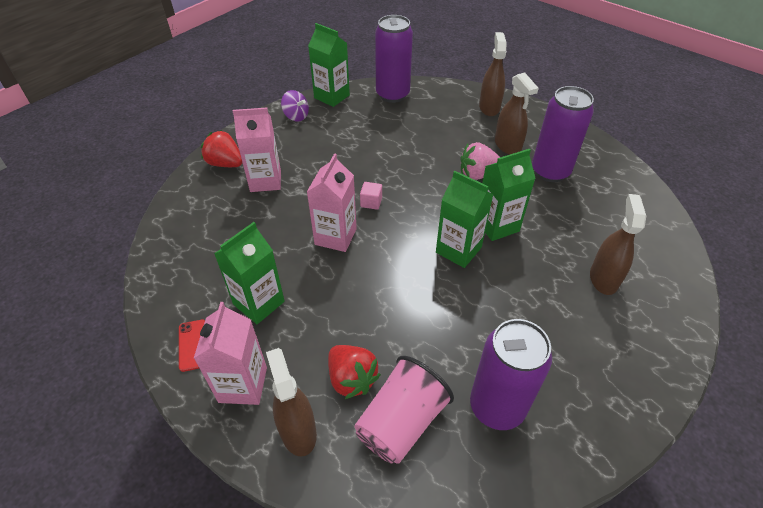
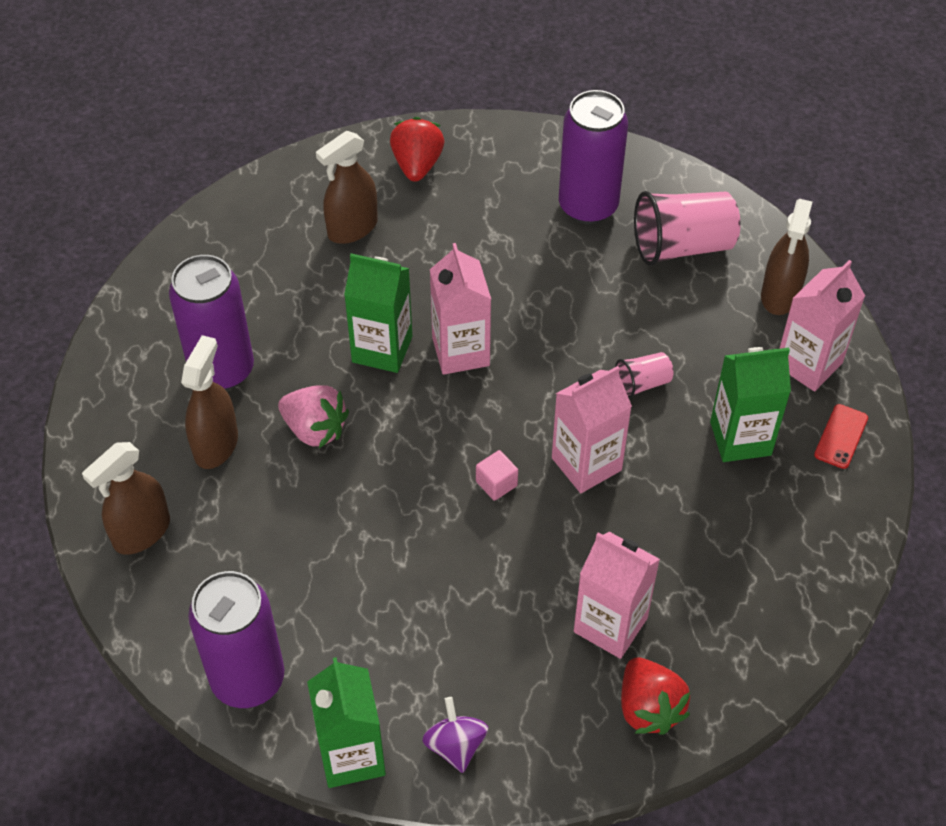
camera: 140 degrees left, 5 degrees up
(342, 298) = (642, 383): none -> pink cup
(351, 379) = (698, 304): red strawberry -> red strawberry (417, 165)
(458, 250) = (460, 351): green carton -> pink carton

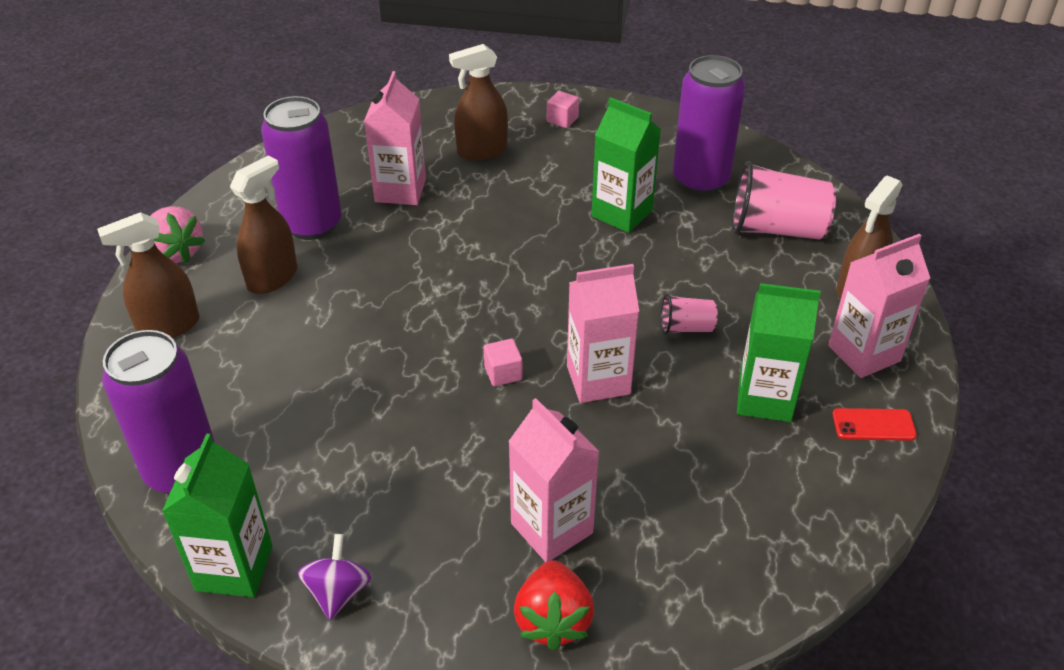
camera: 20 degrees right, 10 degrees down
(315, 429) = (363, 288): pink strawberry -> pink strawberry (176, 252)
(382, 349) = (457, 242): green carton -> green carton (622, 213)
(417, 165) = (562, 119): red strawberry -> pink cube
(460, 351) = (526, 261): pink carton -> pink carton (400, 190)
(841, 436) = (873, 425): red phone -> red phone turned 45 degrees clockwise

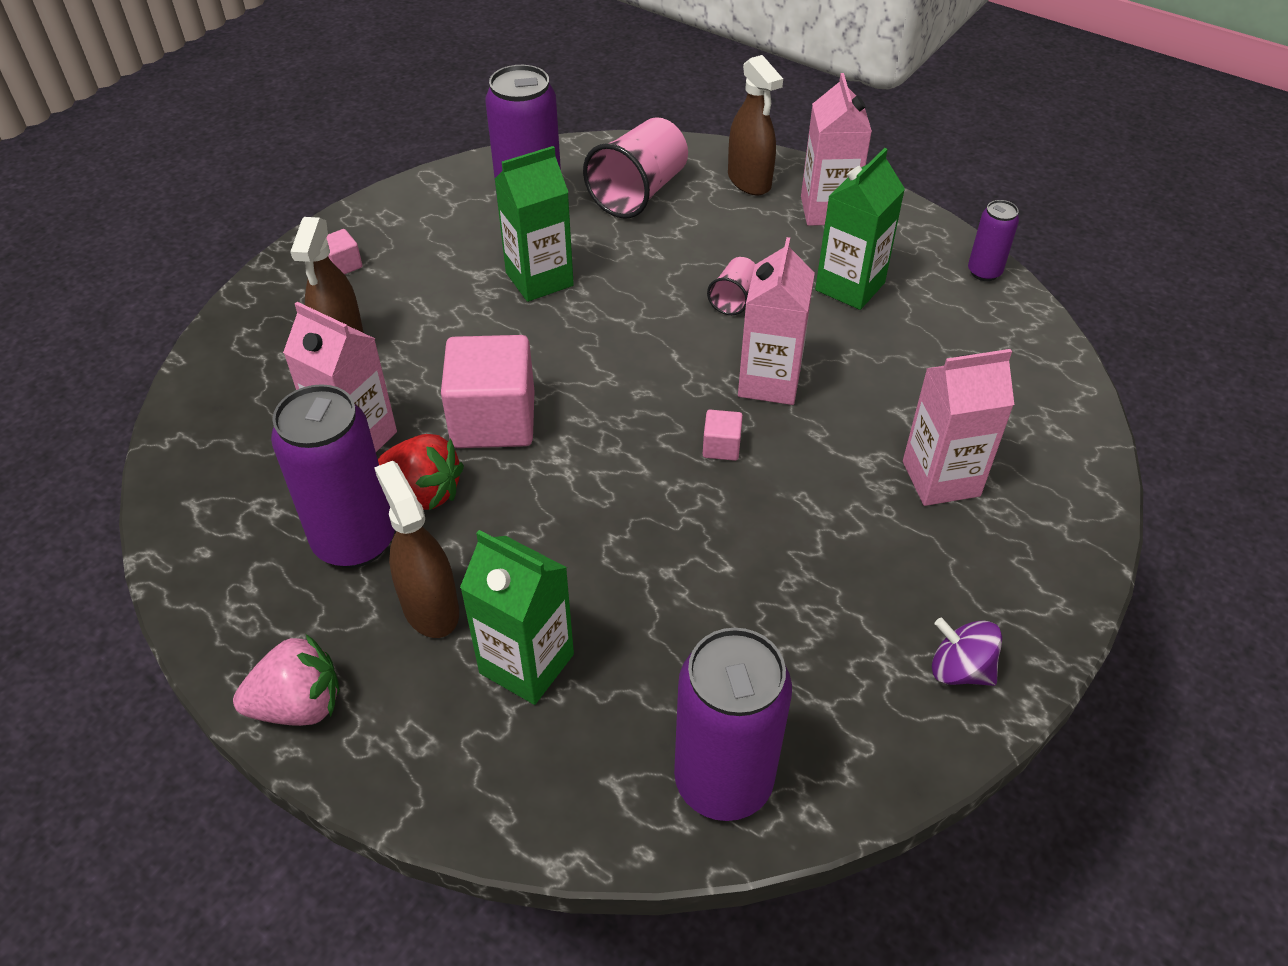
camera: 65 degrees left, 5 degrees up
(168, 326) = (450, 745): brown spray bottle -> none
(234, 568) = (894, 758): green carton -> green carton (526, 663)
(456, 244) = (493, 420): none -> pink cube
(553, 620) = (1046, 513): red strawberry -> red strawberry (424, 492)
(873, 425) = (910, 240): red phone -> none
(873, 496) = (984, 272): none -> purple can

